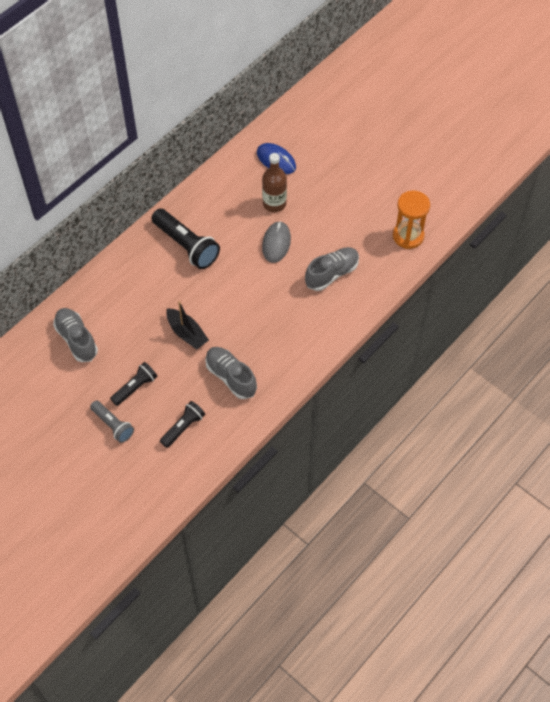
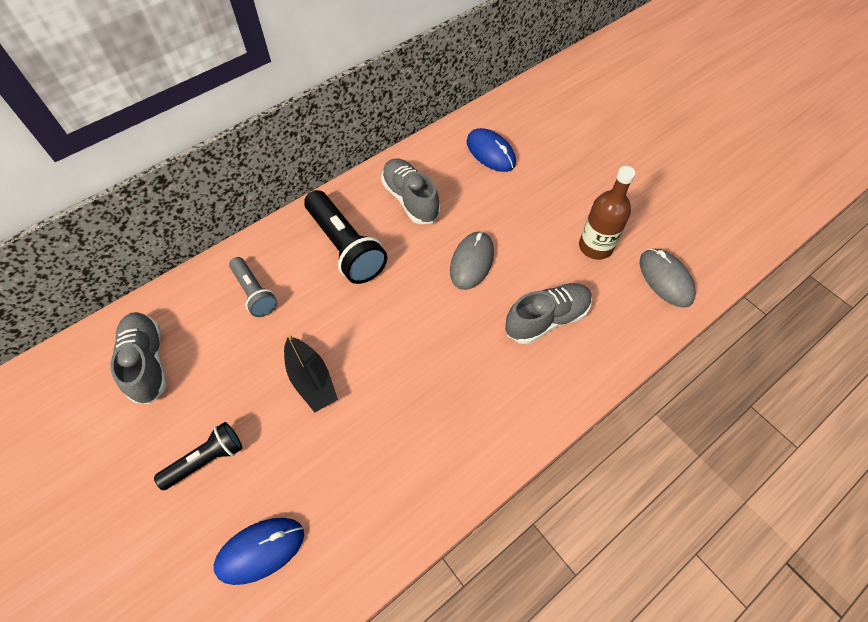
camera: 10 degrees right, 0 degrees up
(113, 425) = (149, 523): grey flashlight -> grey flashlight (255, 293)
(183, 427) = (260, 550): black flashlight -> blue mouse
(231, 377) = (361, 467): grey shoe -> grey shoe (410, 199)
(274, 203) = (478, 207): brown bottle -> brown bottle (595, 247)
(408, 236) = (665, 279): orange hourglass -> grey mouse

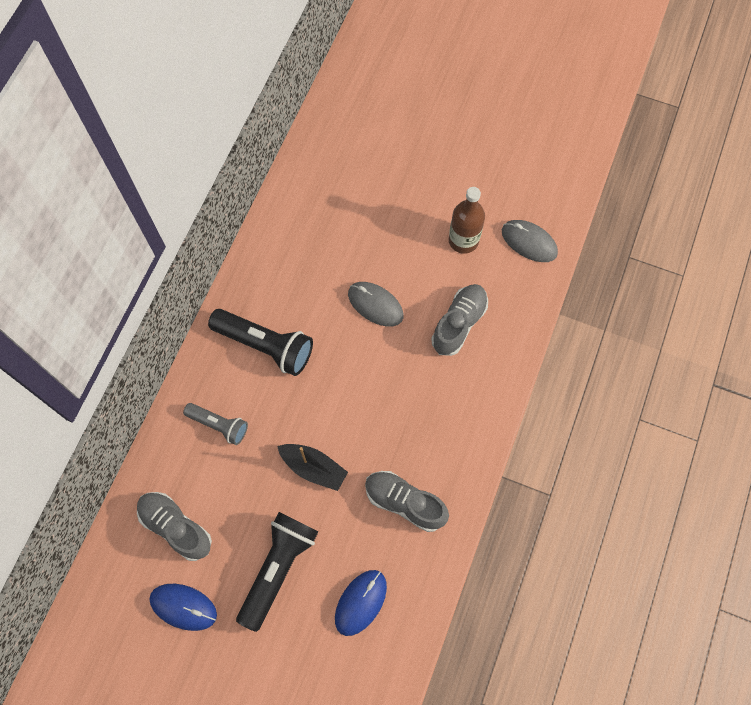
camera: 30 degrees left, 10 degrees up
(206, 459) = (278, 568): black flashlight -> black flashlight, size x1.67
(410, 199) = (291, 273): grey shoe -> grey shoe (405, 503)
(471, 262) = (375, 305): grey mouse -> grey mouse turned 45 degrees counterclockwise
(490, 152) = (331, 191): blue mouse -> blue mouse (183, 607)

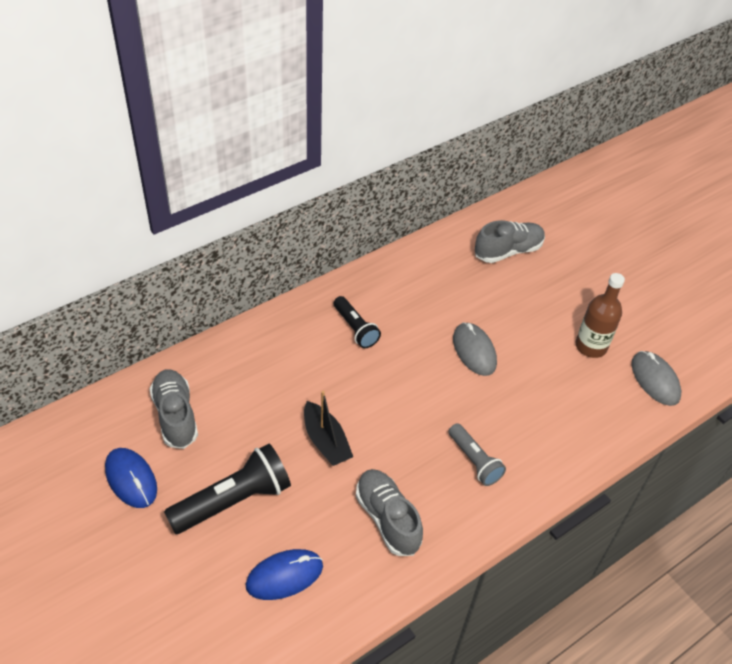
camera: 30 degrees right, 20 degrees down
(219, 425) = (271, 363): grey flashlight -> grey flashlight (474, 461)
(265, 345) = (355, 329): black flashlight -> black flashlight, size x0.60
(459, 324) = (542, 406): grey shoe -> grey shoe (508, 251)

